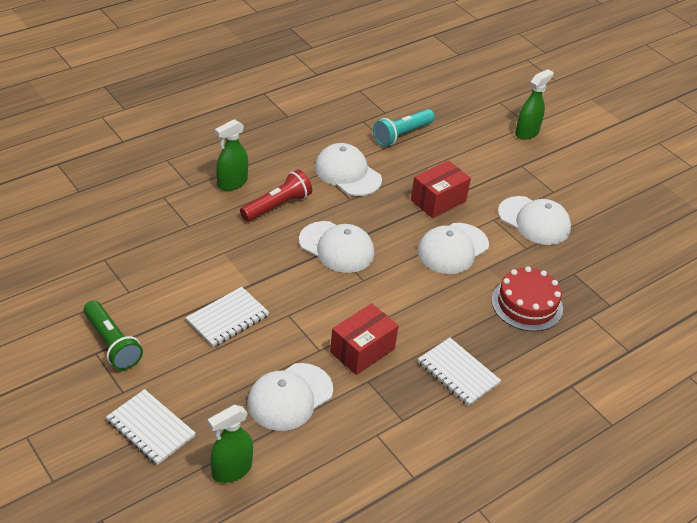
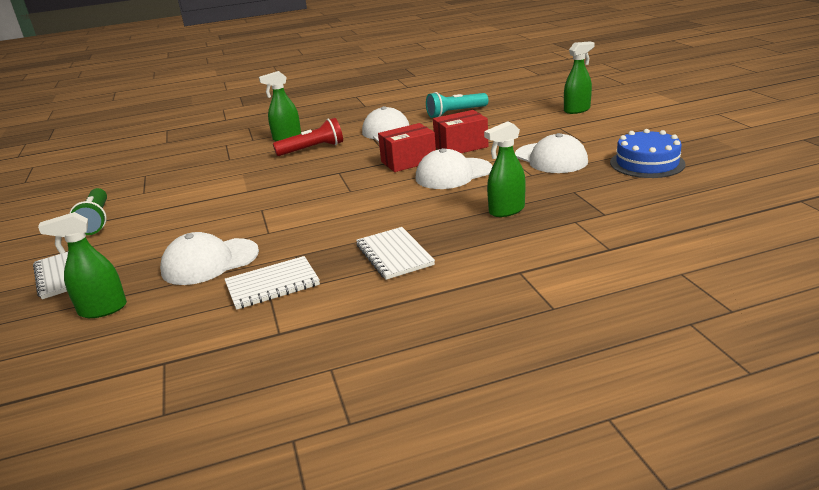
camera: 25 degrees right, 15 degrees down
(227, 318) = (206, 210): white notebook -> white notebook (272, 285)
(336, 247) = (343, 171): white cap -> none
(362, 350) = (309, 234): red box -> red box (408, 161)
(527, 304) = (506, 210): red cake -> green spray bottle
(621, 228) = (647, 163): none -> blue cake

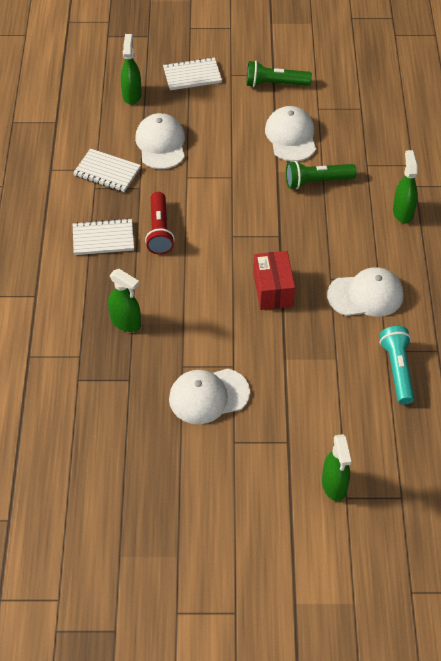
camera: 105 degrees right, 25 degrees up
(257, 172) = (317, 181): none -> green flashlight
(272, 285) = (107, 172): white notebook -> white notebook turned 60 degrees counterclockwise
(312, 149) = (354, 227): red flashlight -> red flashlight (159, 231)
(453, 174) = (221, 312): white cap -> white cap (291, 136)
(461, 146) = (285, 340): red box -> none
(506, 210) = (126, 322): green spray bottle -> green spray bottle turned 135 degrees clockwise
(647, 163) = (148, 462): blue cake -> none

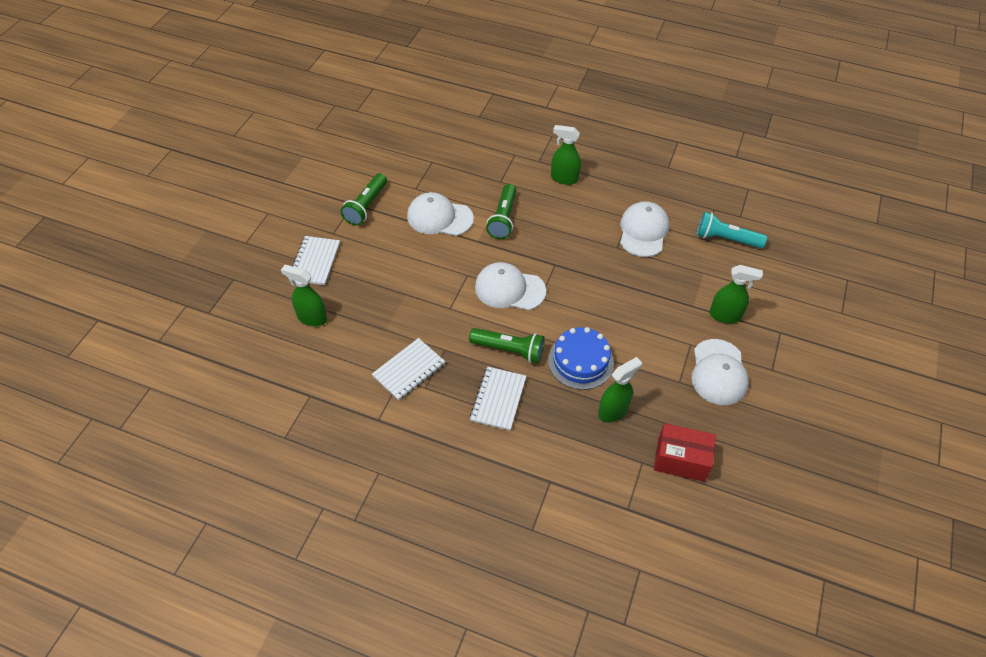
camera: 70 degrees left, 0 degrees up
(159, 231) = (509, 350): red flashlight -> green flashlight
(161, 144) = (394, 314): white cap -> white cap (509, 289)
(171, 285) = (580, 361): none -> blue cake
(273, 290) = (615, 289): red box -> red box (681, 460)
(334, 485) = (829, 316): green spray bottle -> green spray bottle (725, 315)

